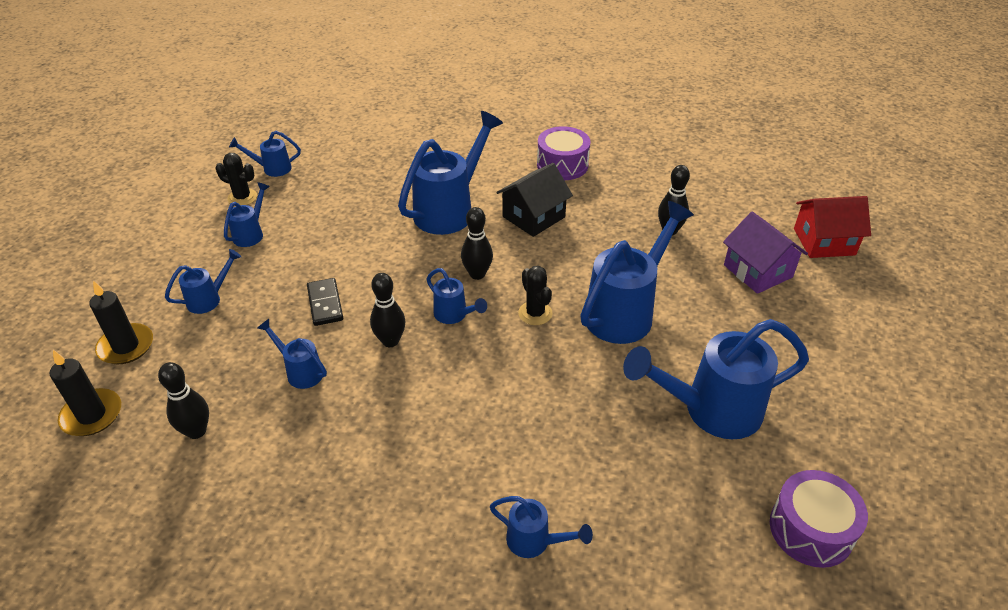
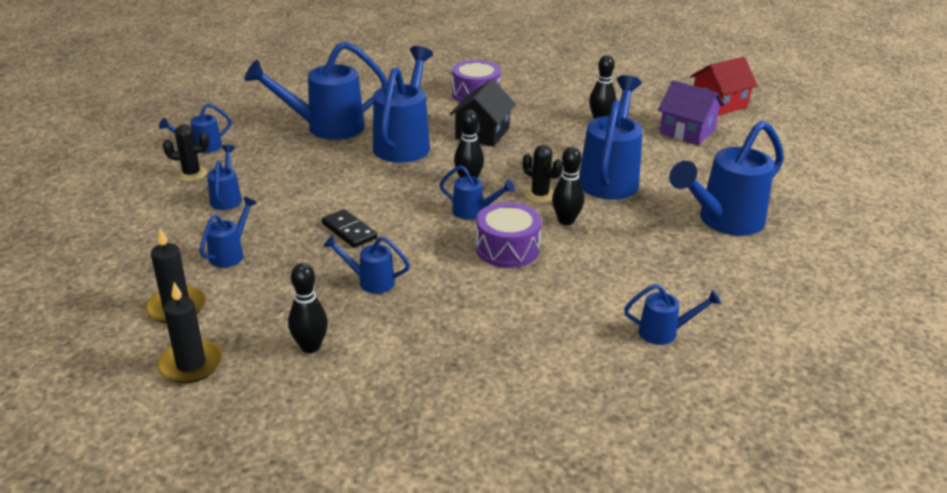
camera: 25 degrees left, 10 degrees down
(390, 341) = (433, 241): black bowling pin -> black bowling pin (566, 221)
(391, 172) = (325, 127): none -> blue watering can
(811, 529) = (845, 269): purple drum -> purple drum (507, 249)

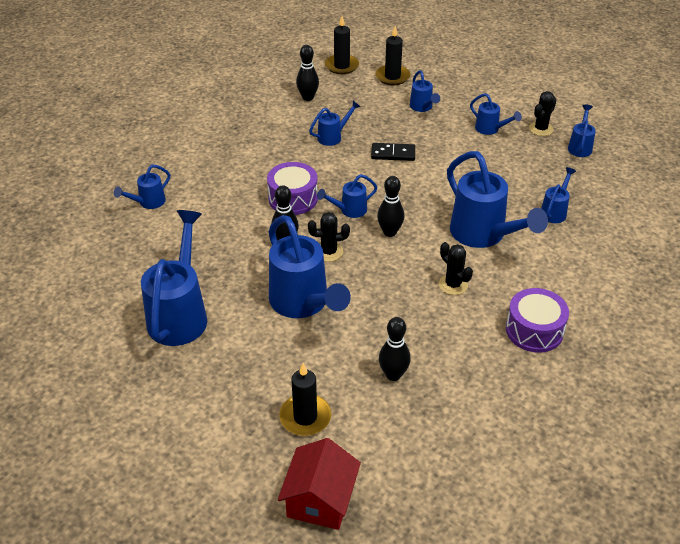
camera: 135 degrees right, 10 degrees up
(325, 127) = (555, 211): blue watering can -> blue watering can, size x0.49
(482, 133) = (453, 285): black house -> black cactus
(687, 131) = (305, 417): purple house -> black candle

